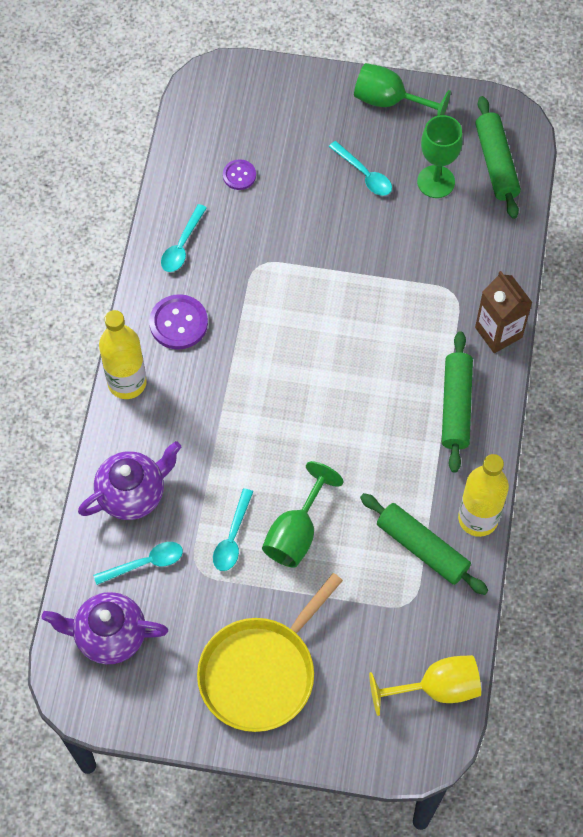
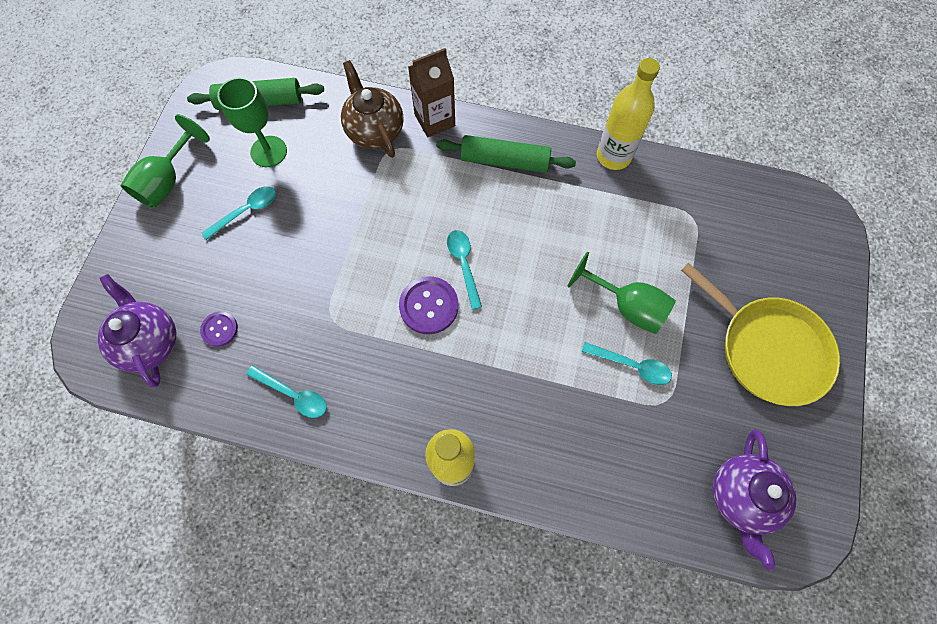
camera: 85 degrees left, 5 degrees up
(132, 494) = (583, 464): purple teapot -> purple teapot (150, 342)
(145, 563) = (660, 454): turquoise spoon -> turquoise spoon (463, 264)
(178, 323) = (387, 404): purple button -> purple button (429, 306)
(422, 548) = (641, 202): green rolling pin -> none
(437, 688) = (770, 204): yellow goblet -> none
(476, 275) = (374, 131): none -> brown teapot

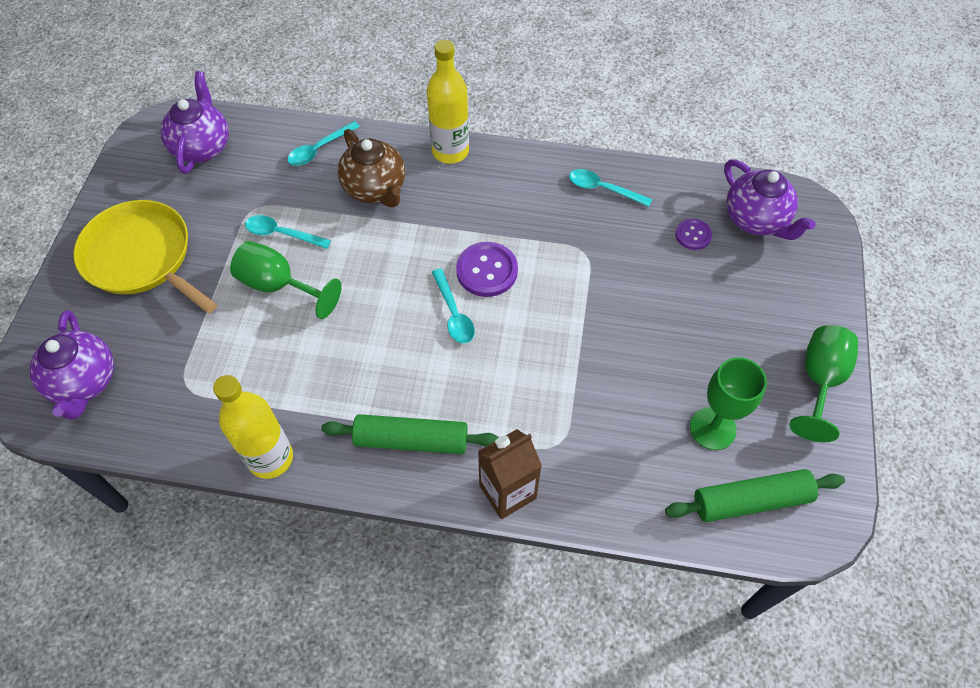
camera: 175 degrees right, 10 degrees down
(246, 211) = (711, 352): turquoise spoon -> turquoise spoon (319, 149)
(374, 131) = (585, 469): brown teapot -> brown teapot (375, 189)
(780, 227) = (84, 382): none -> purple teapot

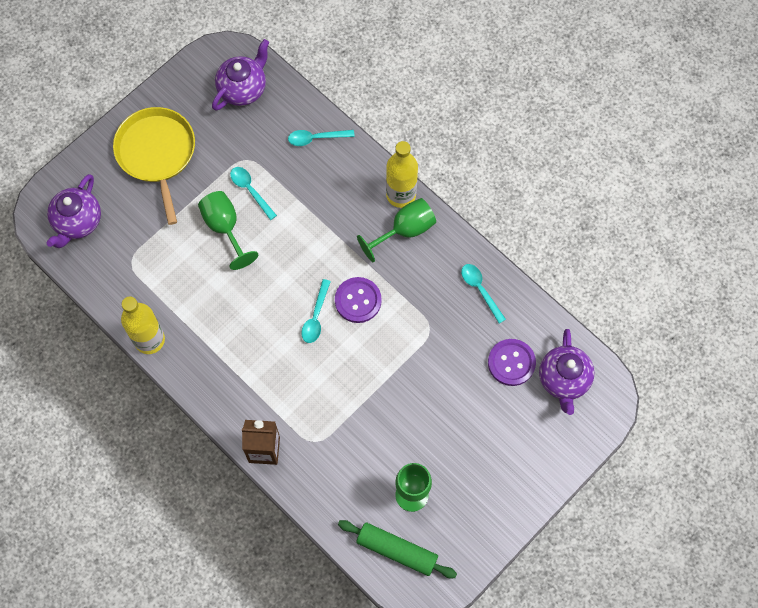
camera: 35 degrees right, 10 degrees up
(375, 189) = (331, 193): brown teapot -> none
(411, 440) = (233, 382): green rolling pin -> none
(693, 235) = (511, 363): purple button -> purple button, size x1.68
(819, 380) = (503, 512): green goblet -> green goblet (404, 230)

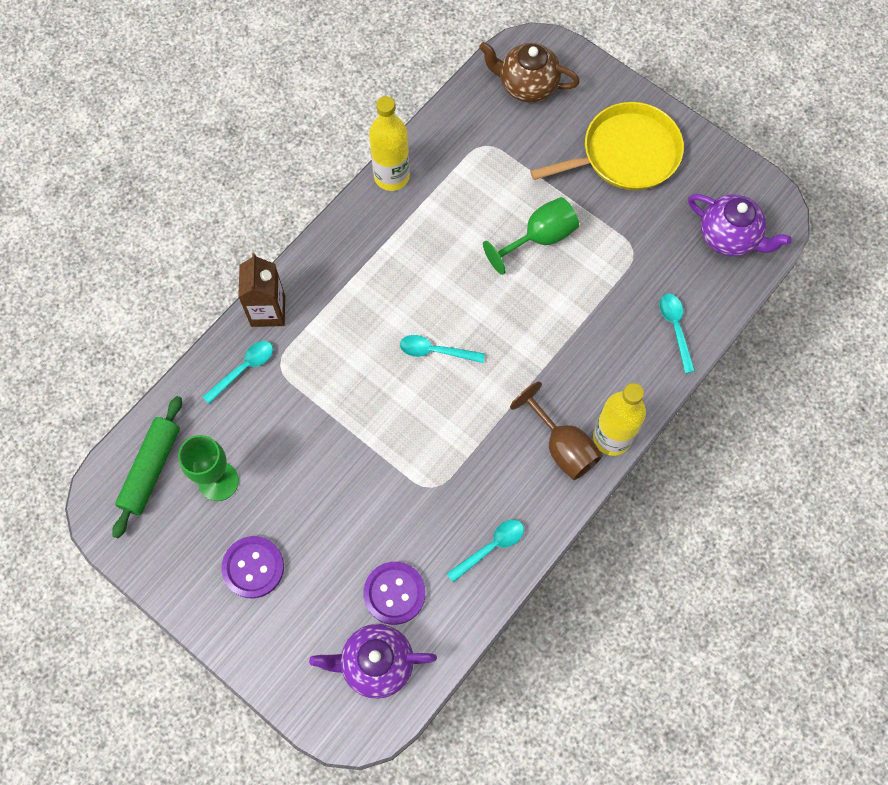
camera: 85 degrees right, 0 degrees up
(77, 222) = (527, 85): purple teapot -> brown teapot
(250, 190) = (592, 260): turquoise spoon -> turquoise spoon (244, 369)
(358, 300) = (461, 398): purple button -> purple button (253, 567)
(404, 230) = (562, 446): green goblet -> brown goblet

